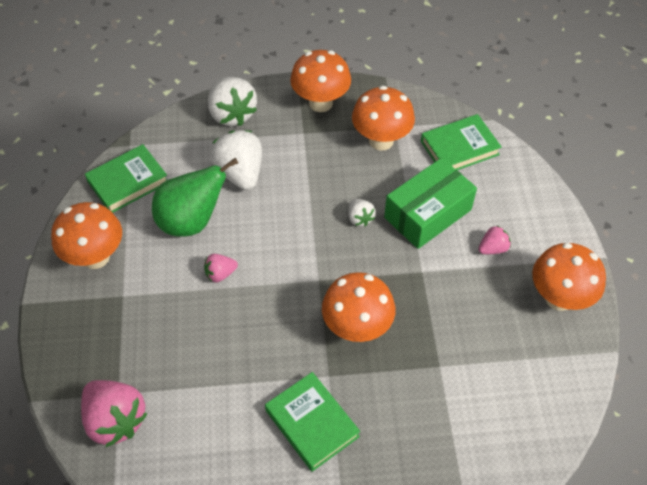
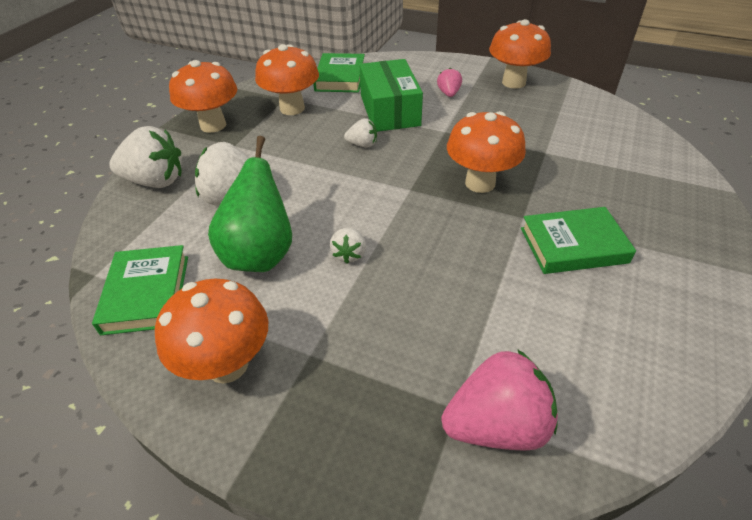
camera: 60 degrees left, 10 degrees down
(220, 274) = (349, 254): pink strawberry -> white strawberry

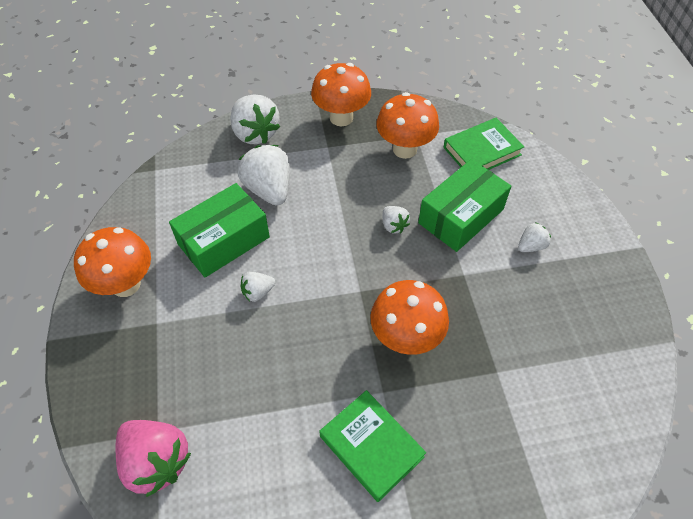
camera: 55 degrees right, 10 degrees up
(146, 294) = (155, 206): green book -> none
(260, 255) = (224, 241): green pear -> green box
(448, 93) = (531, 246): pink strawberry -> white strawberry
(513, 82) = (605, 291): orange mushroom -> none

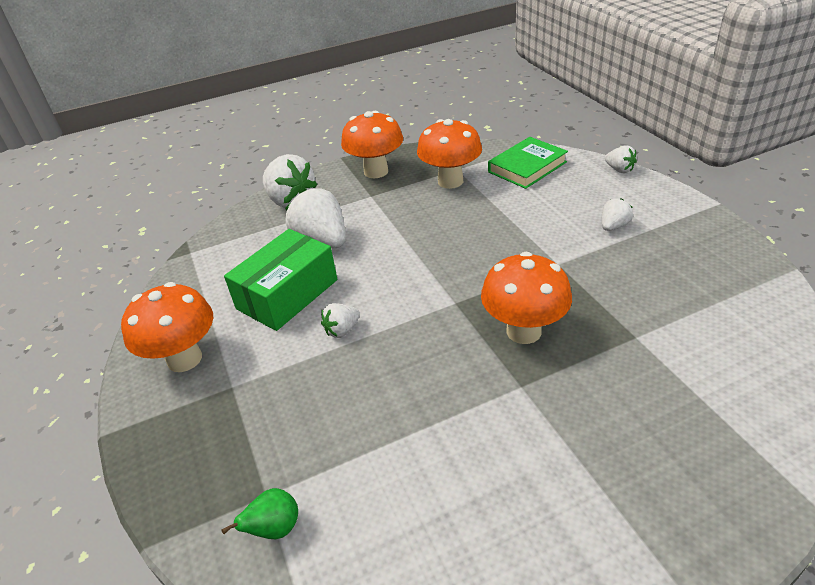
camera: 10 degrees left, 15 degrees down
(157, 461) = (275, 528): pink strawberry -> green pear
(371, 447) = (532, 442): green book -> none
(393, 226) = (466, 241): white strawberry -> white strawberry (619, 169)
(461, 216) = (531, 219): green box -> none

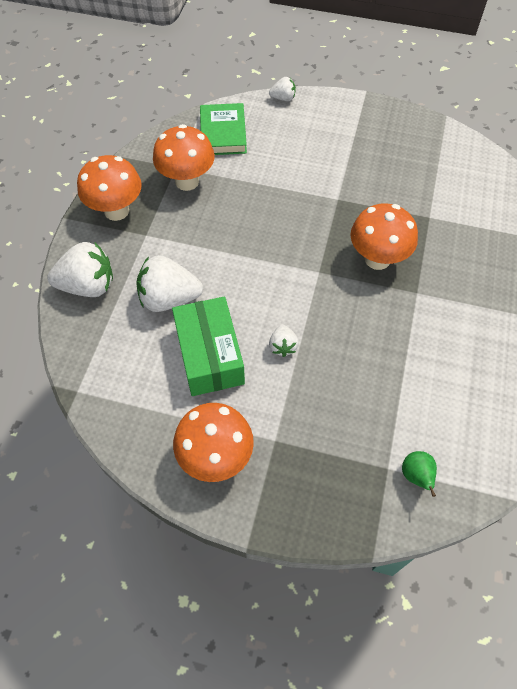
camera: 55 degrees left, 20 degrees up
(613, 226) = (333, 148): white strawberry -> none

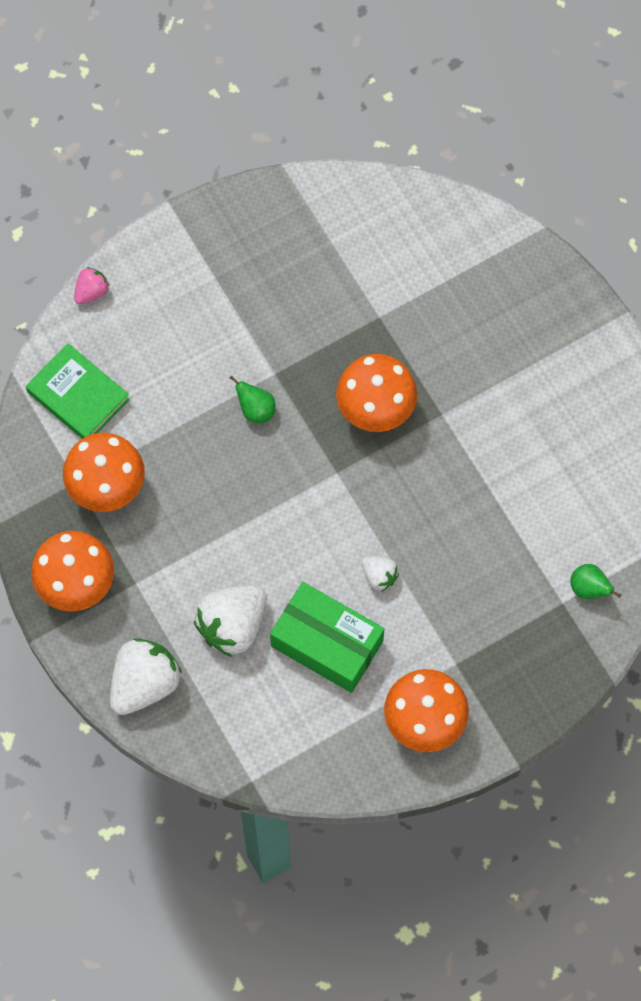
camera: 45 degrees left, 10 degrees up
(283, 98) = (91, 292): white strawberry -> pink strawberry
(307, 207) = (256, 410): none -> green pear

